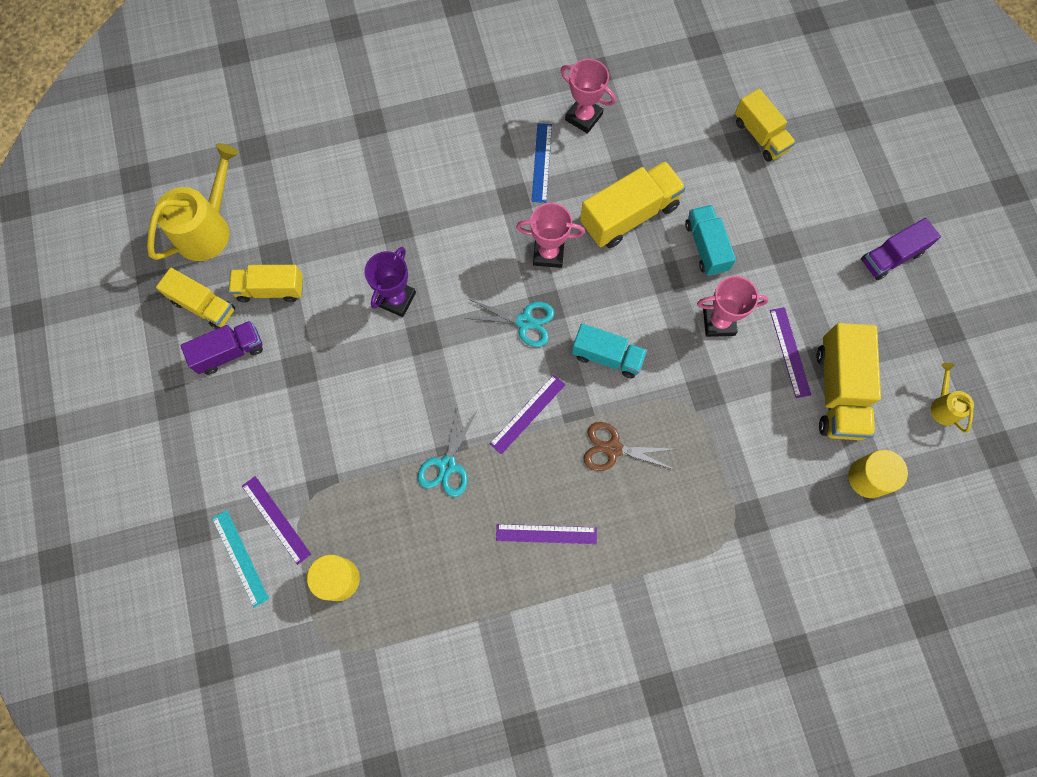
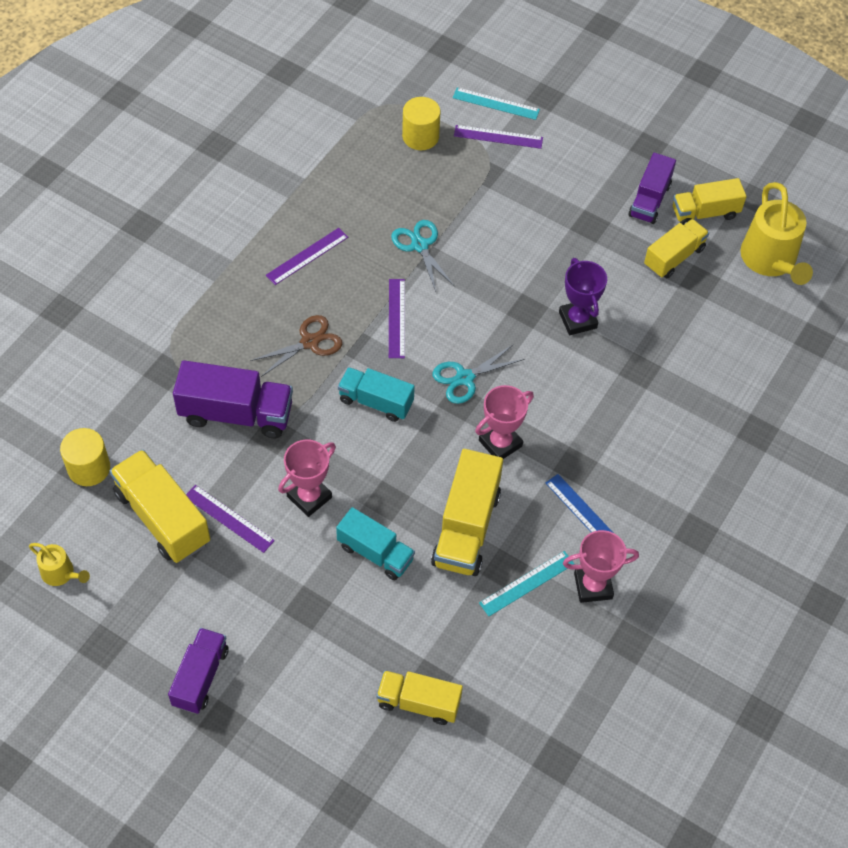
camera: 135 degrees right, 15 degrees down
(607, 356) = (376, 402): turquoise truck -> turquoise truck turned 45 degrees clockwise
(624, 151) = (527, 583): none -> turquoise ruler
(720, 432) = (236, 413): none -> purple truck

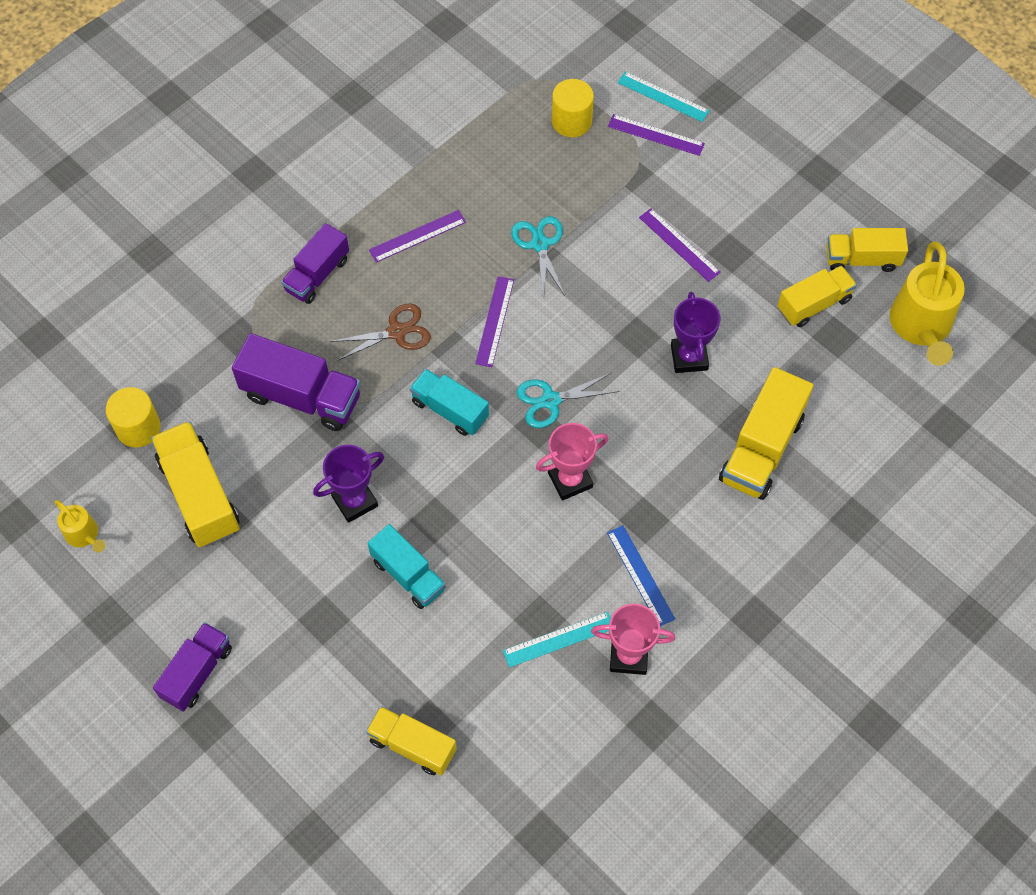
camera: 15 degrees right, 5 degrees up
(229, 518) = (266, 509): purple ruler -> purple ruler (679, 244)
(309, 497) = (354, 501): pink trophy -> purple trophy
(466, 528) = (510, 566): yellow truck -> yellow truck (761, 449)
(649, 200) = (804, 234): purple truck -> purple truck (317, 275)

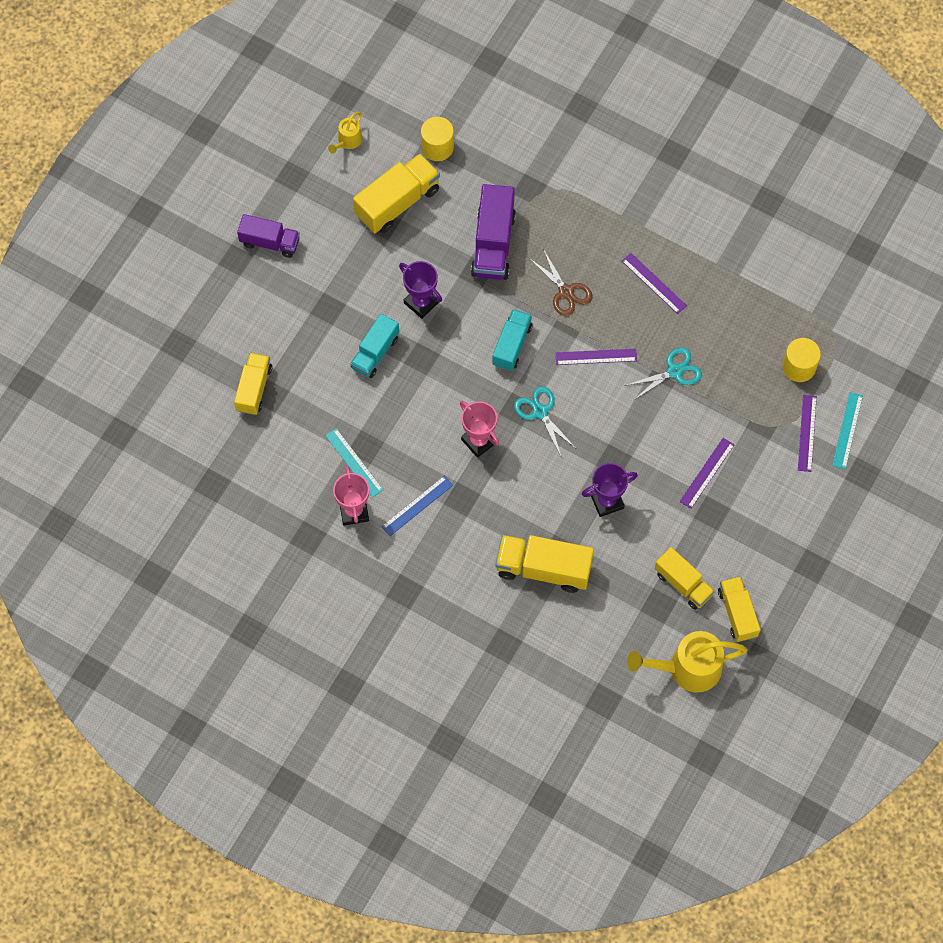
camera: 75 degrees right, 5 degrees up
(317, 275) = (598, 224): purple truck -> none

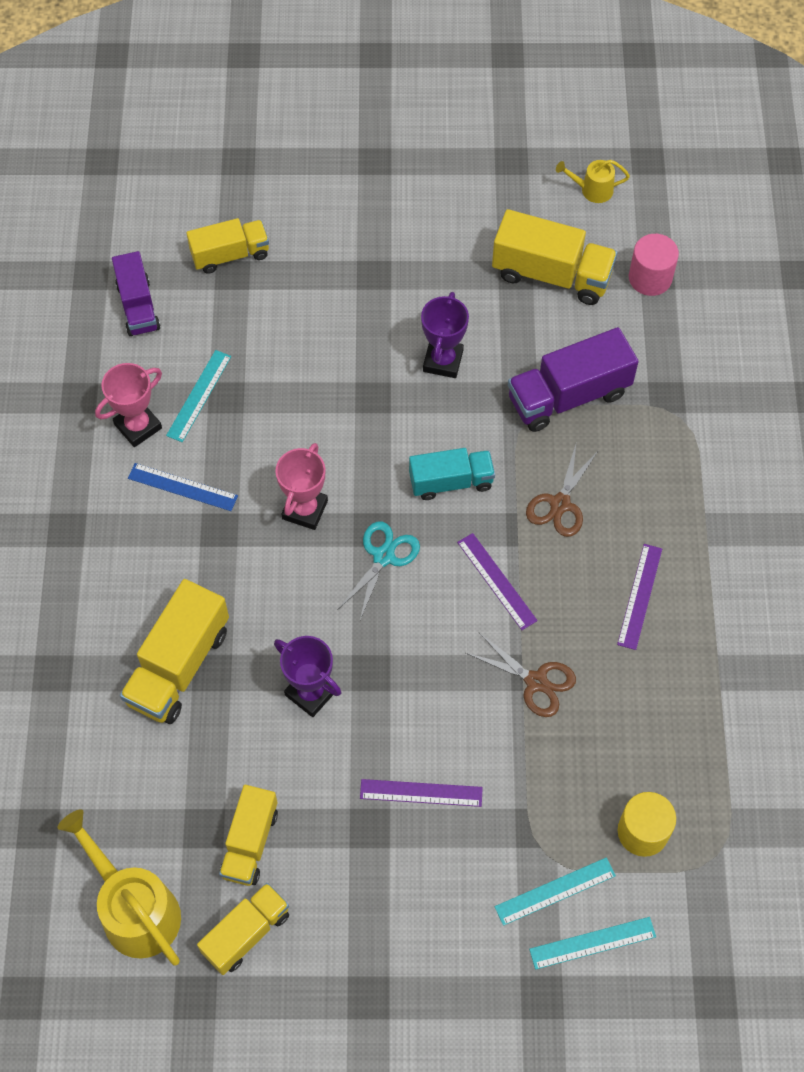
camera: 60 degrees right, 5 degrees down
(270, 242) = (417, 181): purple truck -> purple truck (138, 306)
(375, 353) = (349, 347): turquoise truck -> none
(437, 147) = (650, 278): yellow cylinder -> pink cylinder
(543, 569) = (178, 666): yellow truck -> yellow truck turned 135 degrees counterclockwise
(674, 371) = (536, 681): turquoise scissors -> brown scissors
(807, 433) = (555, 891): purple ruler -> turquoise ruler

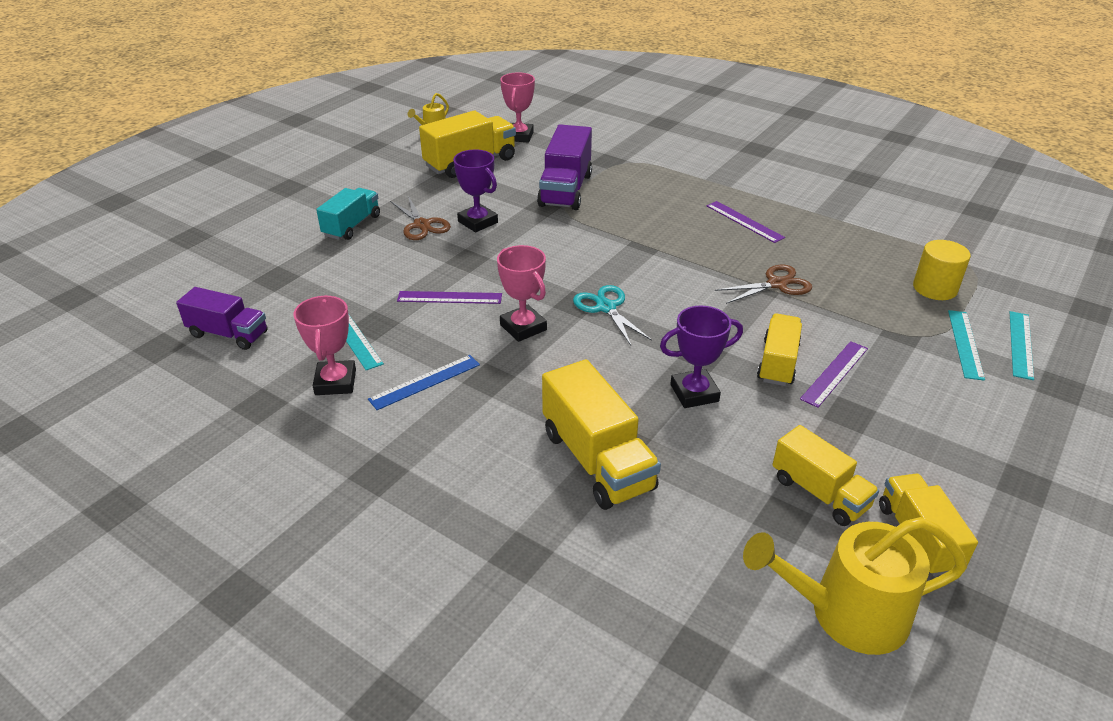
camera: 55 degrees left, 25 degrees down
(230, 255) = (258, 272): yellow truck -> yellow truck (778, 363)
(451, 482) = (577, 255): turquoise truck -> turquoise truck (352, 226)
(496, 581) = (678, 268): purple ruler -> purple ruler (449, 297)
(560, 504) = (643, 222): brown scissors -> brown scissors (422, 225)
(650, 278) = (519, 136): pink cylinder -> pink trophy

